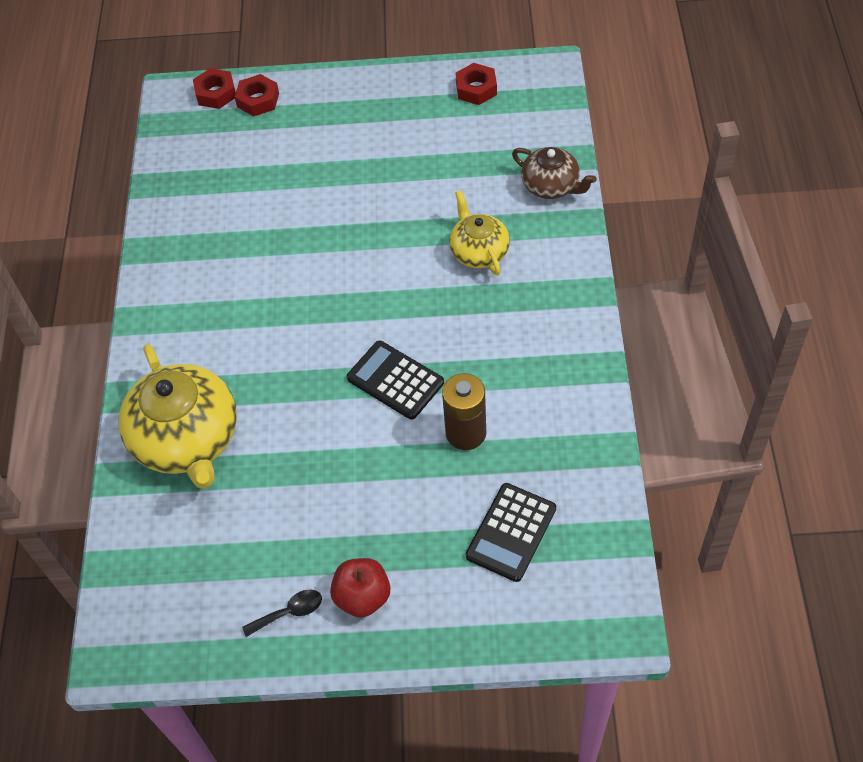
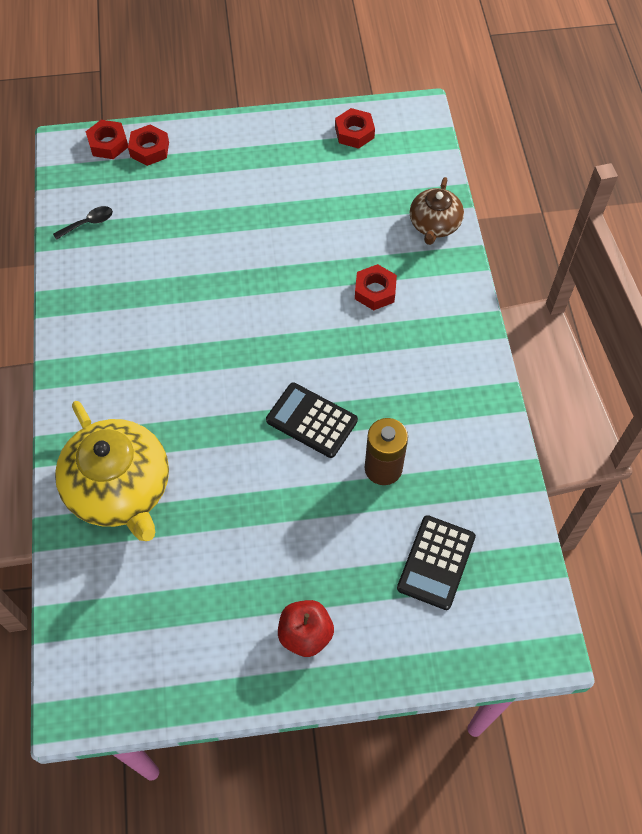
camera: 10 degrees left, 5 degrees up
(289, 612) = (238, 654): black spoon -> black spoon (88, 223)
(479, 251) = (375, 291): yellow teapot -> red nut
(551, 186) = (434, 225): brown teapot -> brown teapot turned 75 degrees clockwise

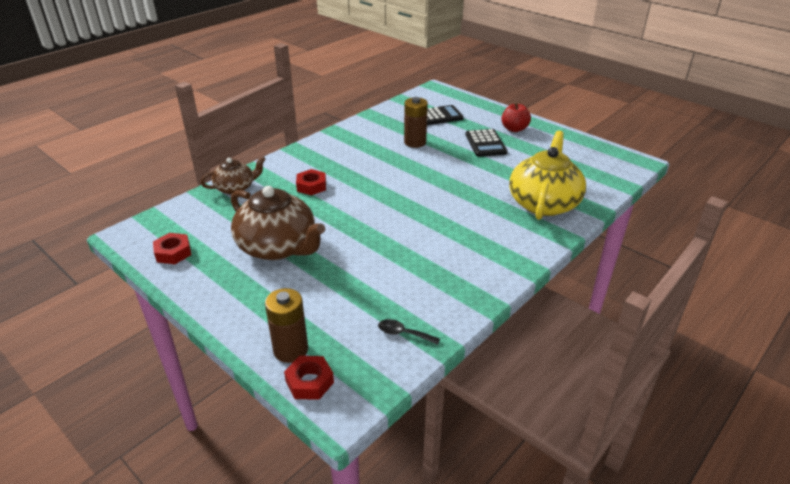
camera: 130 degrees left, 25 degrees down
(149, 149) = (291, 350): red nut -> brown battery
(288, 206) = (278, 247): none -> brown teapot
(311, 420) = (419, 169): black calculator -> black calculator (485, 144)

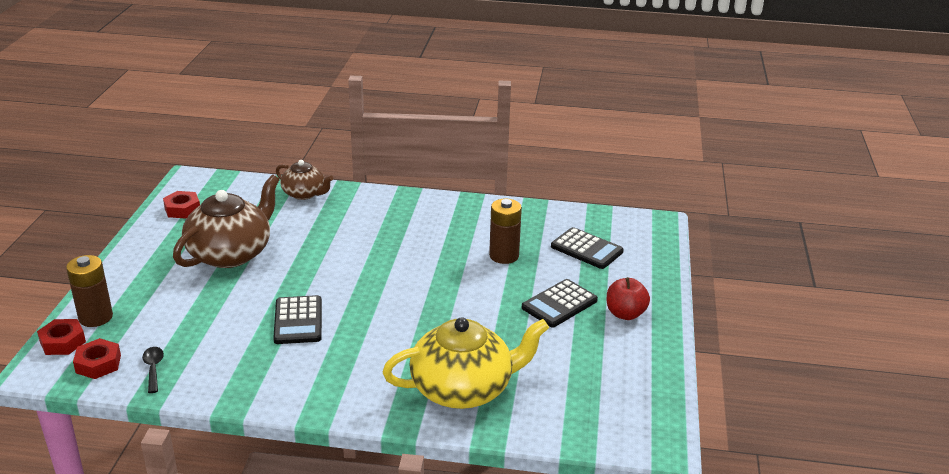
camera: 55 degrees right, 5 degrees down
(278, 247) = (231, 253): brown teapot -> brown teapot turned 150 degrees counterclockwise
(311, 186) = (347, 230): red nut -> red nut (98, 364)
(407, 242) = (298, 321): none -> black calculator

